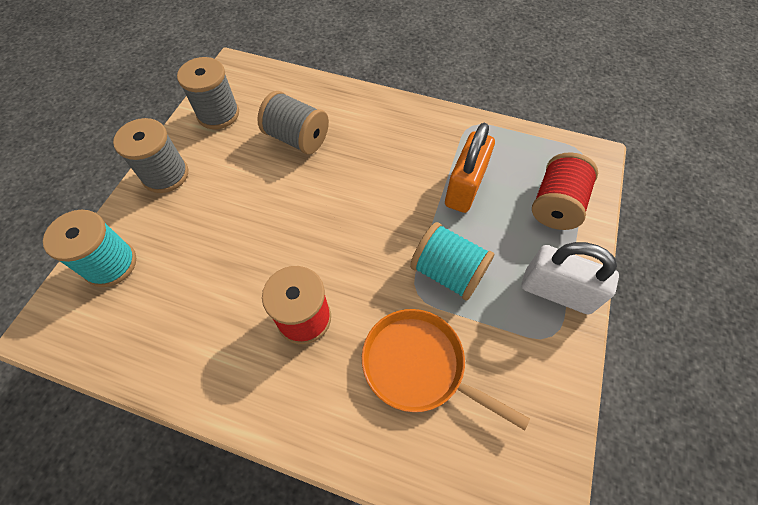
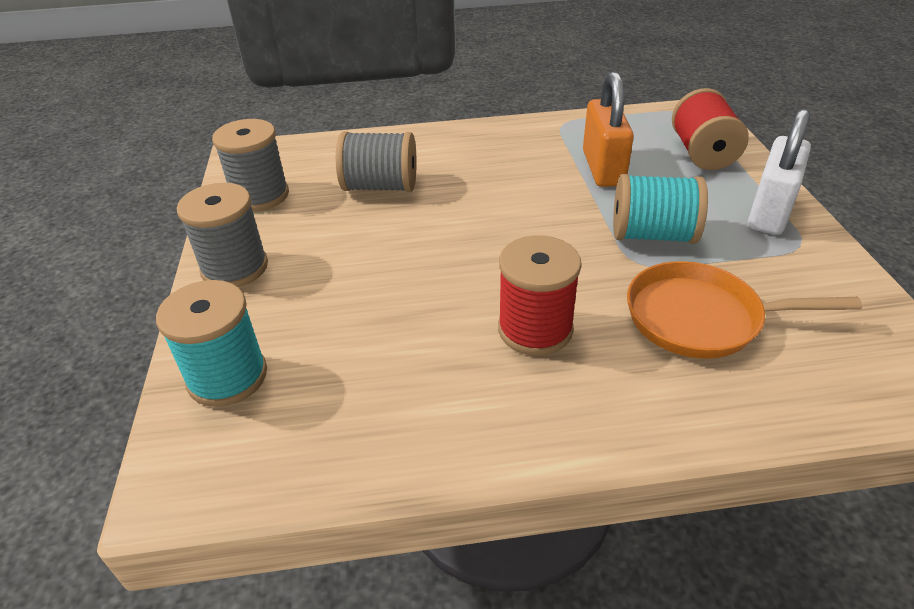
camera: 25 degrees left, 20 degrees down
(556, 291) = (769, 212): white padlock -> white padlock turned 60 degrees counterclockwise

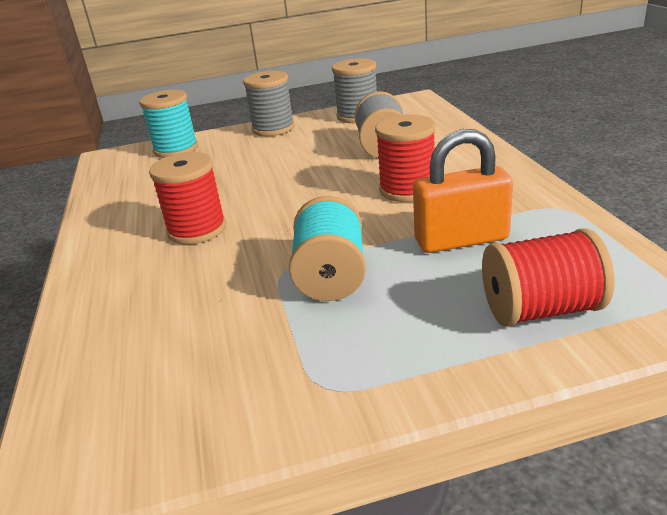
camera: 85 degrees right, 10 degrees down
(497, 182) = (407, 189): none -> red spool
(701, 318) = (196, 307): orange pan -> none
(769, 212) = (399, 364): white padlock -> none

